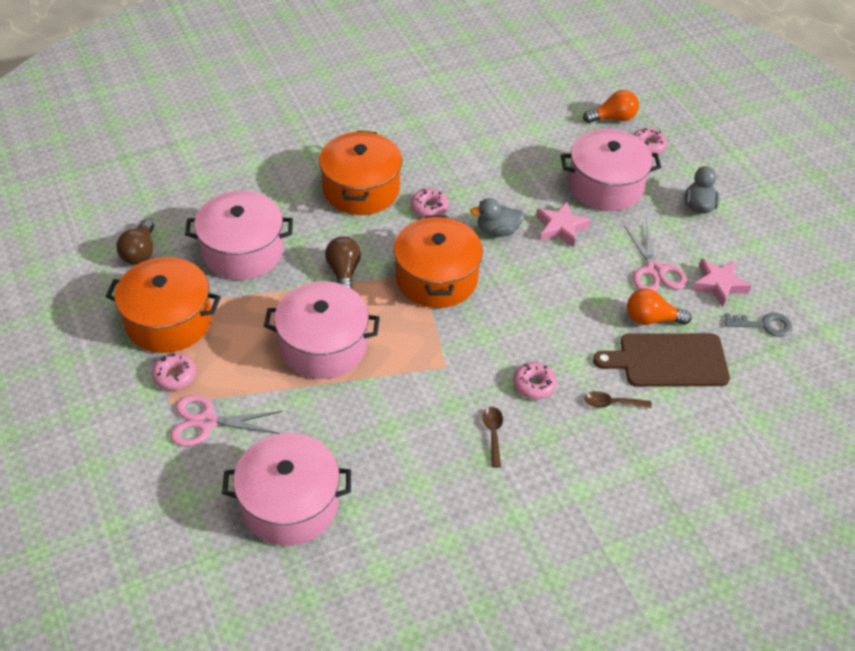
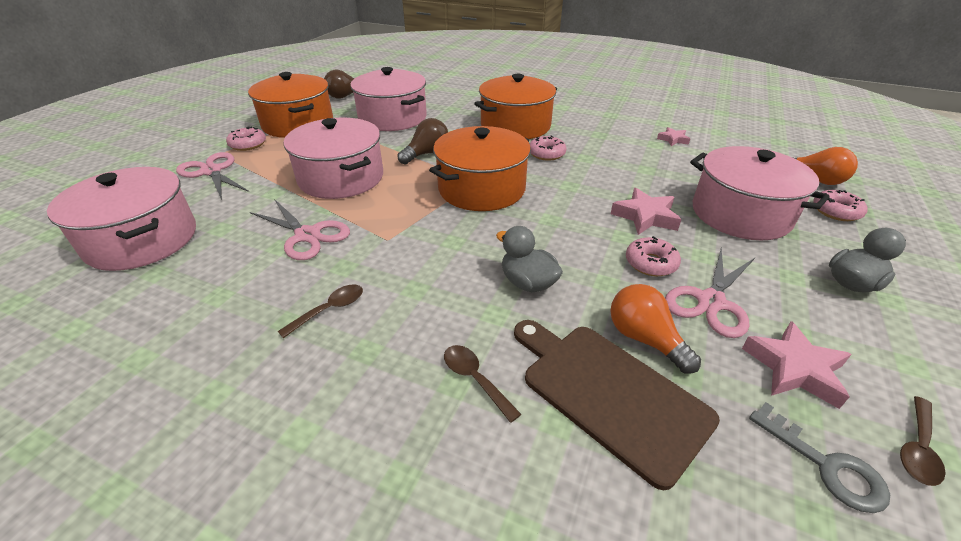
camera: 50 degrees right, 10 degrees down
(392, 406) = (307, 235): none -> pink scissors
(492, 128) = (673, 139): none -> pink star
(497, 231) = (580, 190): grey duck -> grey duck (528, 283)
(534, 385) = (429, 302): pink donut -> pink donut (650, 263)
(783, 290) = (917, 448): none -> brown spoon

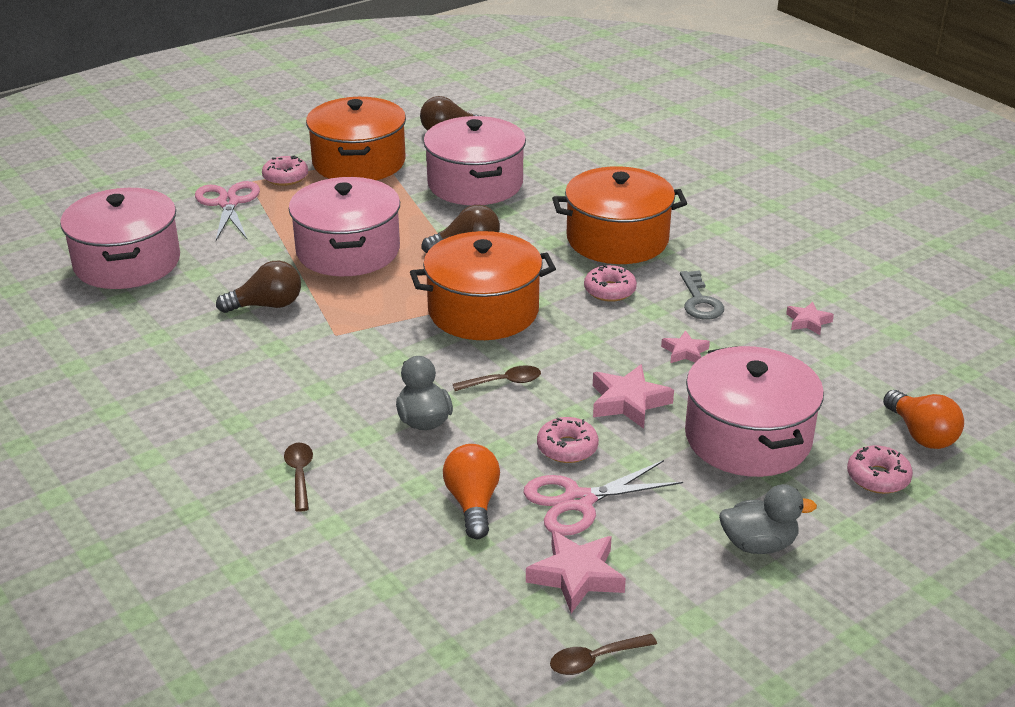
camera: 30 degrees right, 5 degrees down
(307, 235) = (267, 305): pink scissors -> brown light bulb
(329, 309) = (234, 380): brown spoon -> brown spoon (503, 382)
(609, 393) = (393, 525): brown cutting board -> none
(635, 175) = (685, 352): none -> pink star
(825, 465) = (501, 634): grey key -> grey key (700, 301)

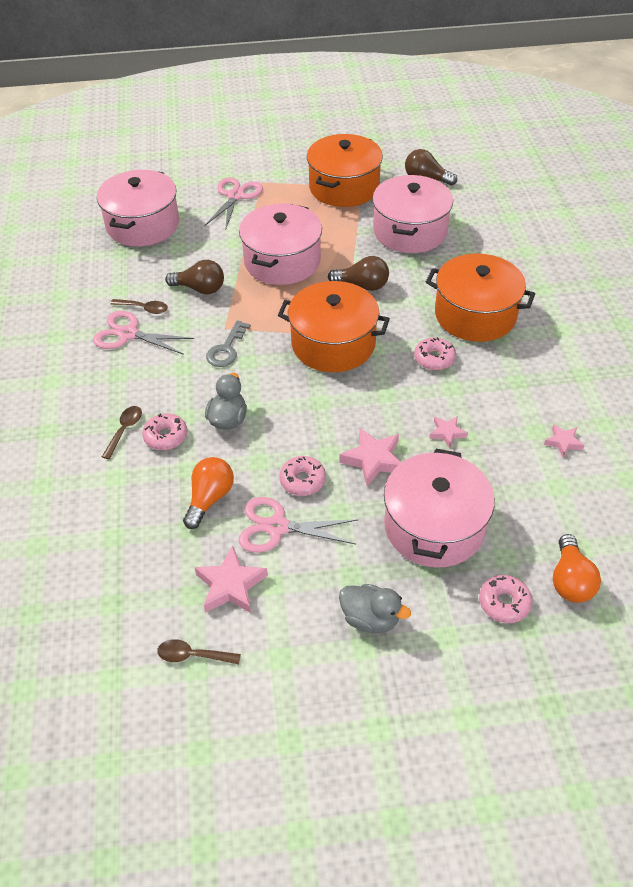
camera: 30 degrees right, 15 degrees up
(212, 378) = (128, 334): none -> pink scissors
(285, 177) = (286, 186): pink donut -> pink donut (165, 436)
(503, 382) = (302, 409): brown spoon -> brown spoon (144, 308)
(700, 301) = (494, 392): grey key -> grey key (226, 349)

